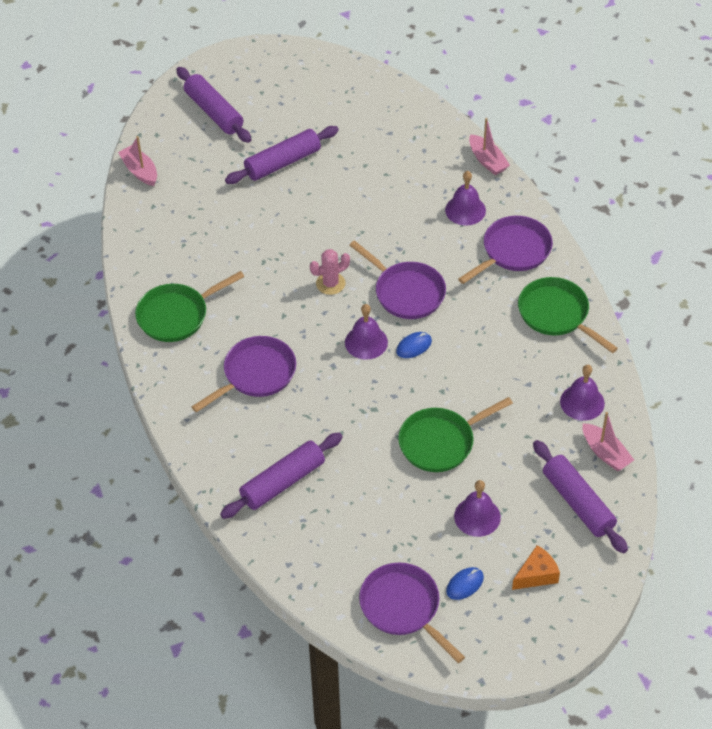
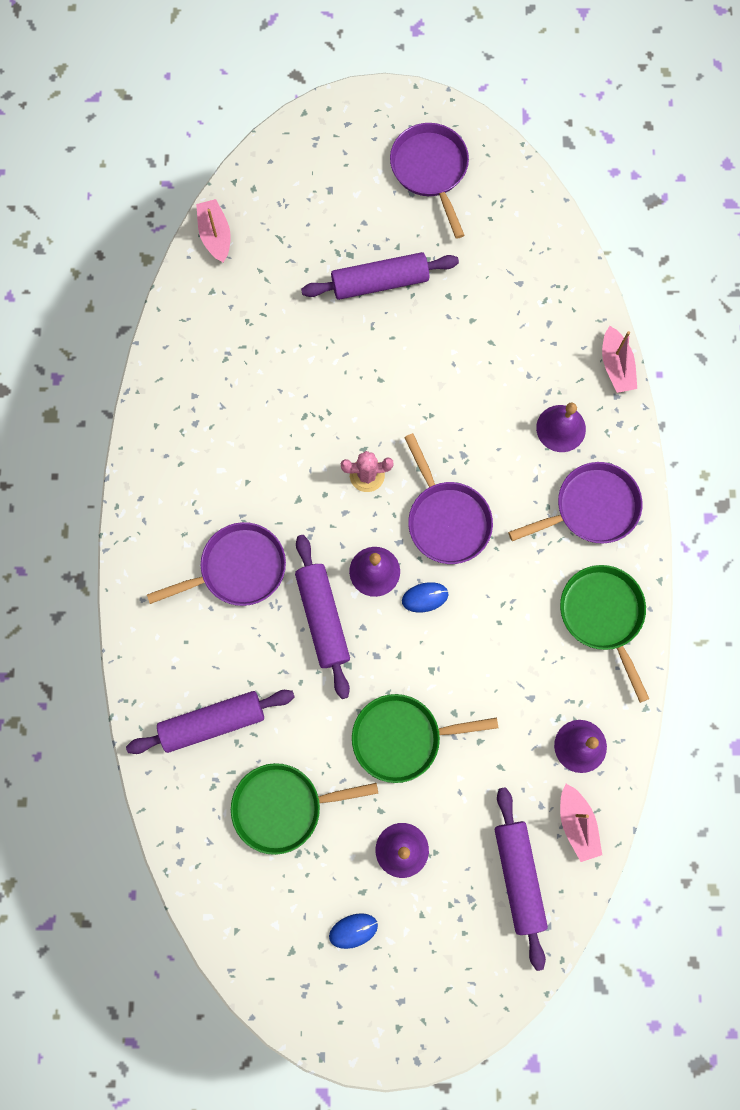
camera: 20 degrees right, 25 degrees up
(177, 315) = (183, 455): green pan -> green pan (283, 807)
(214, 112) = (329, 179): purple rolling pin -> purple rolling pin (322, 618)
(403, 608) = (277, 933): purple pan -> purple pan (430, 170)
(536, 575) = (434, 950): orange cheese -> none

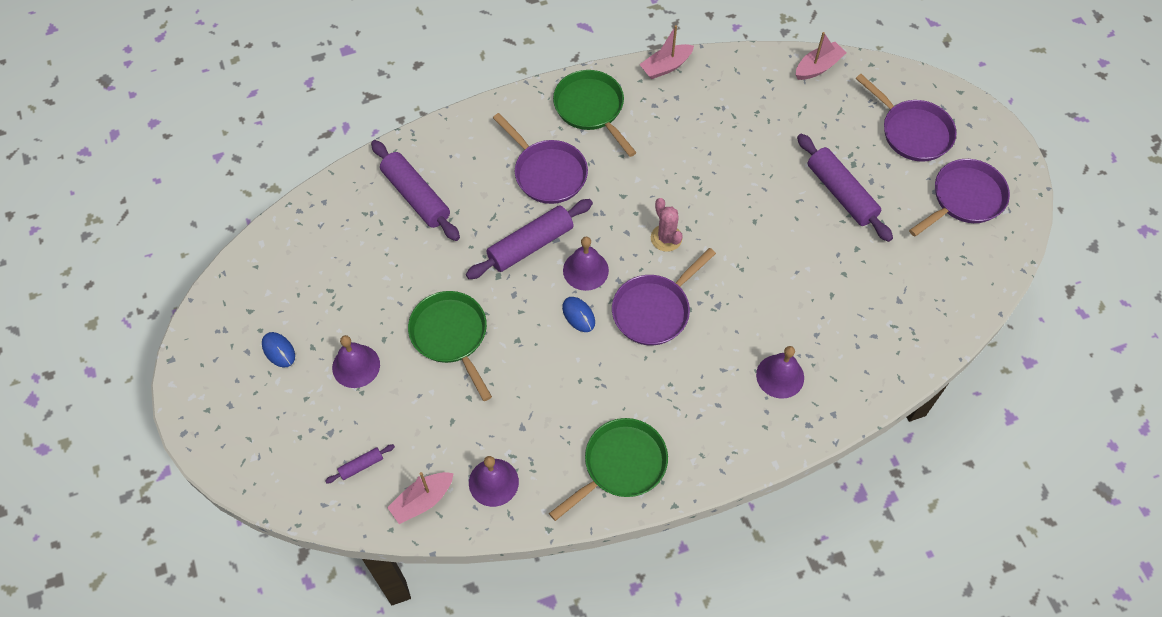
camera: 70 degrees right, 15 degrees down
(283, 807) = (364, 267): green pan -> green pan (591, 109)
(519, 876) = (361, 466): purple rolling pin -> purple rolling pin, size x0.46
(591, 508) = (717, 424): purple pan -> purple pan (912, 131)
(616, 366) = (862, 405): pink boat -> pink boat (666, 66)

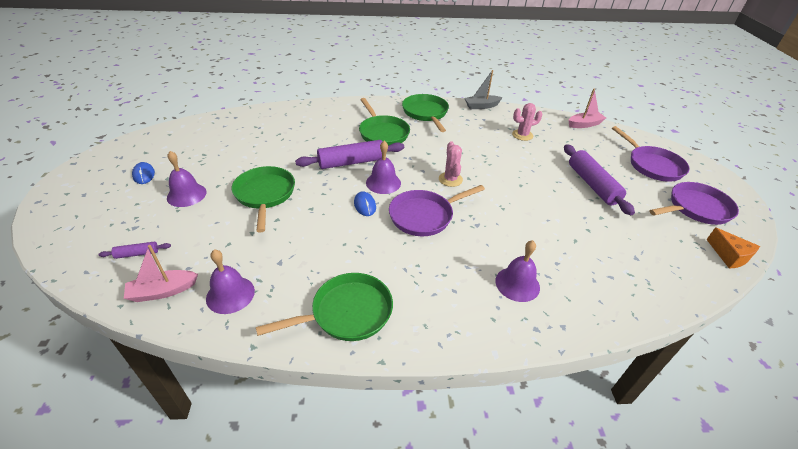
camera: 15 degrees right, 20 degrees down
(416, 196) = (292, 126): purple rolling pin -> none
(547, 172) = (382, 133): purple pan -> green pan
(666, 66) = (481, 106): pink boat -> grey boat
(737, 118) = (522, 135): none -> pink cactus
(997, 266) = (729, 256): none -> orange cheese

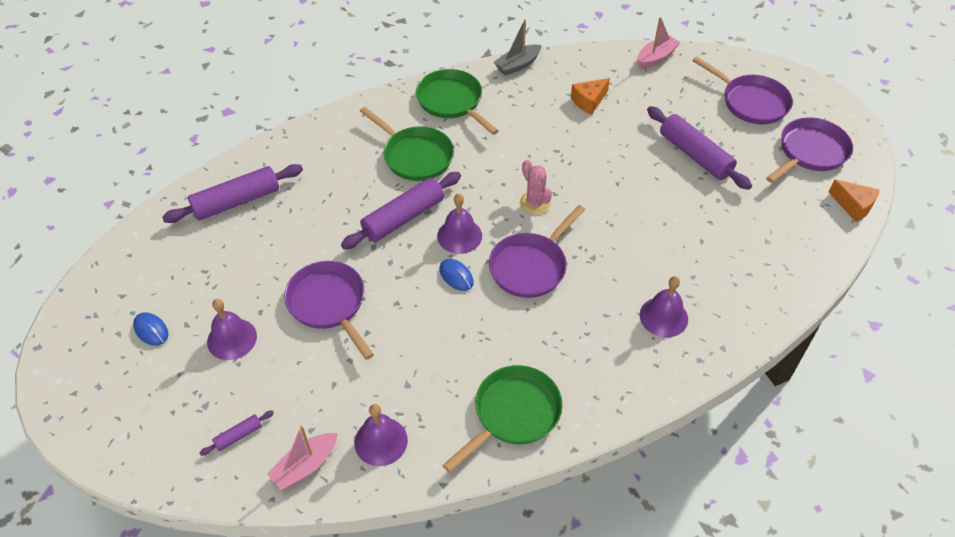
camera: 20 degrees left, 10 degrees up
(254, 126) = (237, 201): none -> purple rolling pin
(265, 195) = (329, 304): green pan -> purple pan
(522, 135) = (589, 101): pink cactus -> orange cheese

